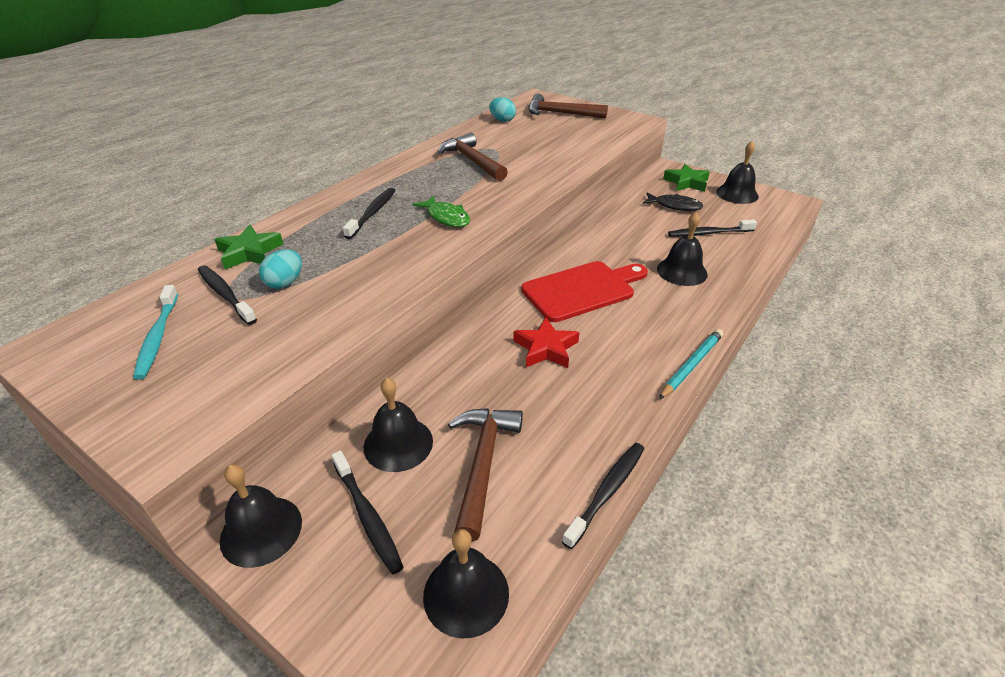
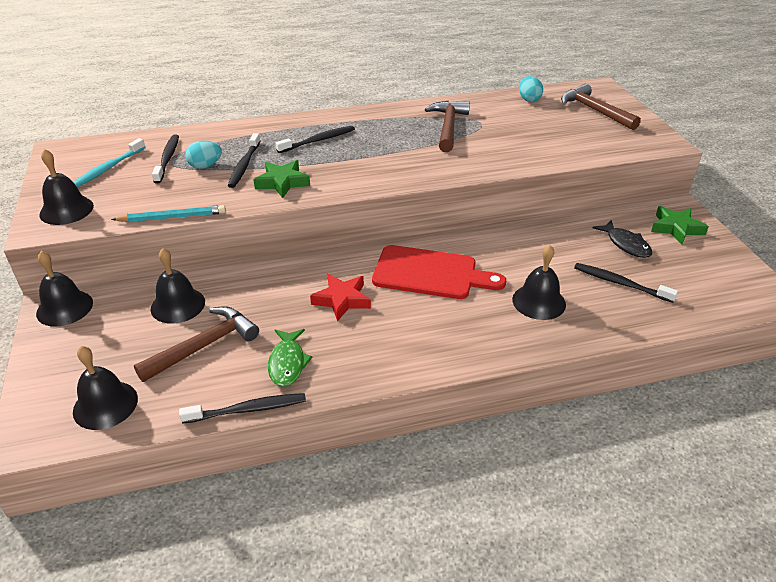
camera: 40 degrees right, 0 degrees up
(249, 252) = (213, 137): green star -> green star (282, 182)
(367, 516) = (114, 333): black toothbrush -> black toothbrush (244, 165)
(446, 217) = (361, 164): green fish -> green fish (287, 363)
(692, 365) = (430, 373): turquoise pencil -> turquoise pencil (172, 217)
(737, 194) = (716, 262): black bell -> black bell (66, 210)

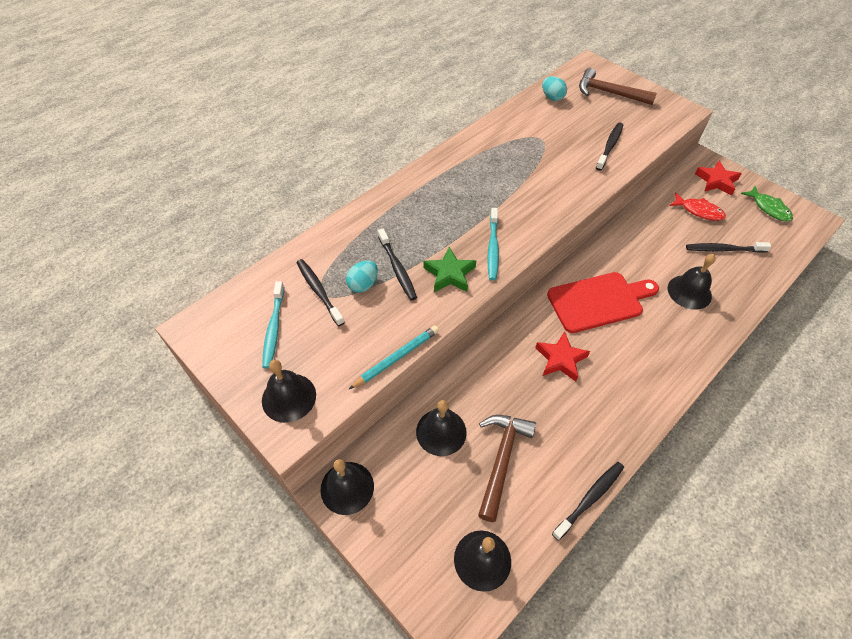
camera: 30 degrees left, 15 degrees up
(287, 363) = (577, 440): green fish -> green fish (769, 208)
(318, 140) = (431, 211): black toothbrush -> black toothbrush (610, 146)
(341, 178) = (492, 248): none -> turquoise toothbrush
(448, 127) = (520, 153): brown hammer -> none
(626, 244) = (699, 211): black fish -> red fish
(676, 228) = (716, 181): green star -> red star

